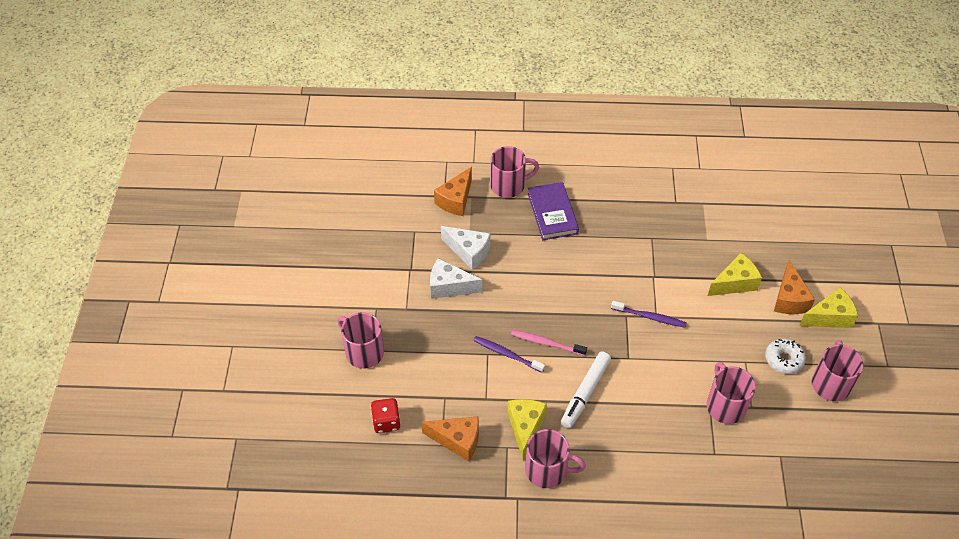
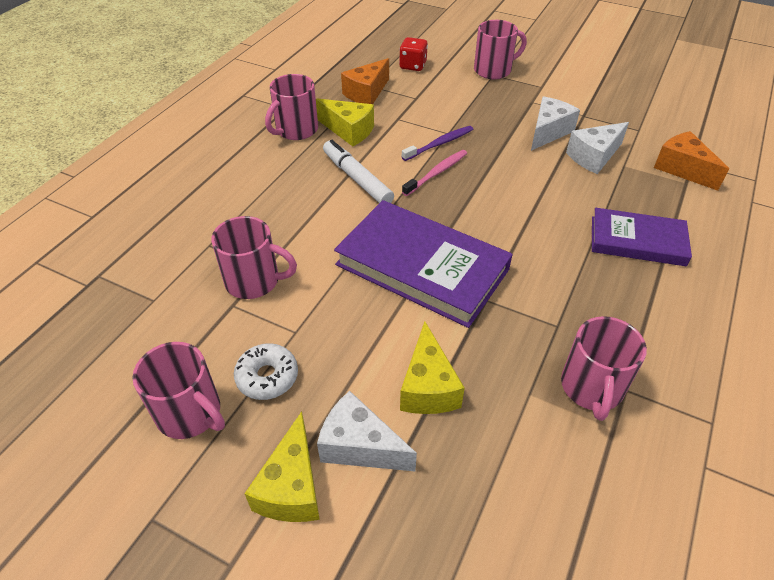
camera: 115 degrees right, 5 degrees down
(509, 185) = (701, 218): pink mug -> pink mug (592, 388)
(650, 317) = (422, 267): purple toothbrush -> purple book
(789, 299) = (359, 446): orange cheese -> white cheese

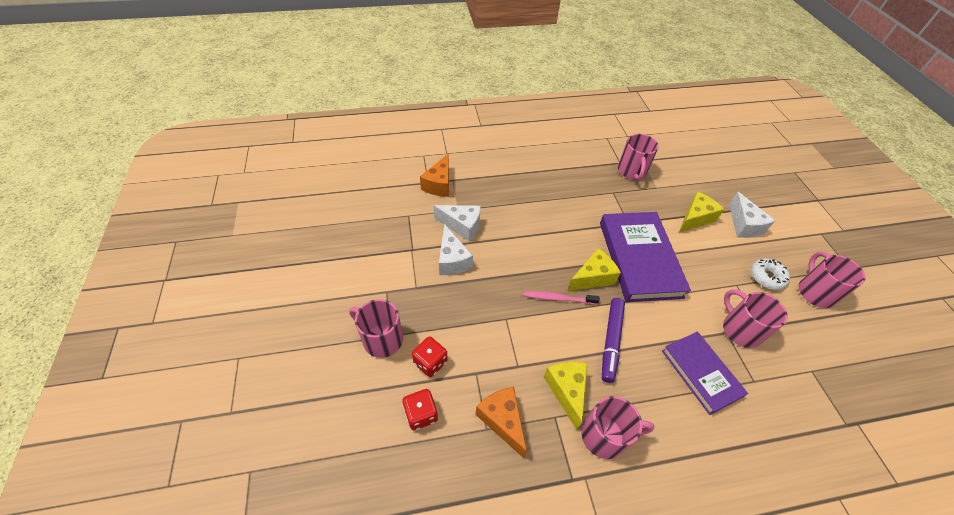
camera: 130 degrees left, 5 degrees up
(292, 487) = (782, 234): yellow cheese -> yellow cheese (592, 277)
(357, 179) = (611, 341): white marker -> purple marker
(366, 93) = (502, 420): orange cheese -> orange cheese turned 120 degrees counterclockwise
(439, 144) = (524, 316): purple toothbrush -> none
(448, 82) = (430, 362): none -> red dice
(548, 132) = (452, 260): white cheese -> white cheese turned 105 degrees counterclockwise
(592, 388) = (632, 171): pink mug -> pink mug turned 120 degrees clockwise
(637, 241) = (525, 184): purple book -> purple book (700, 373)

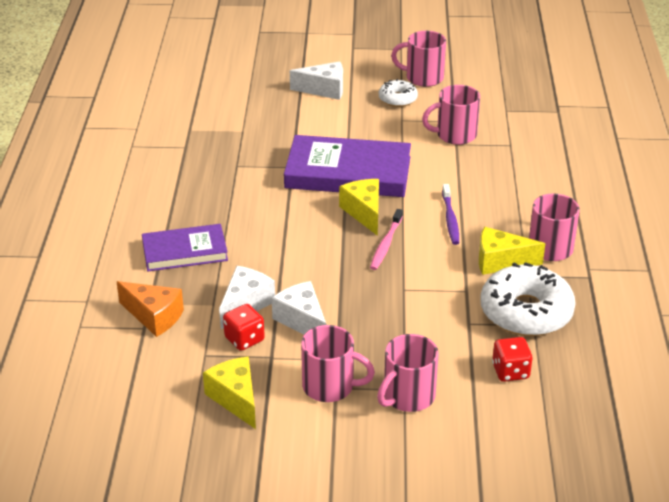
camera: 75 degrees left, 15 degrees down
(430, 362) = (448, 357): red dice -> red dice (244, 339)
(452, 260) = (302, 321): white cheese -> white cheese turned 120 degrees counterclockwise
(502, 420) = (526, 312): orange cheese -> white donut
(611, 341) = (450, 219): purple marker -> purple toothbrush
(632, 171) = (206, 142): pink mug -> pink mug (330, 386)
(695, 218) = (303, 118): yellow cheese -> yellow cheese (235, 399)
(700, 373) = (497, 172): purple book -> purple book (185, 251)

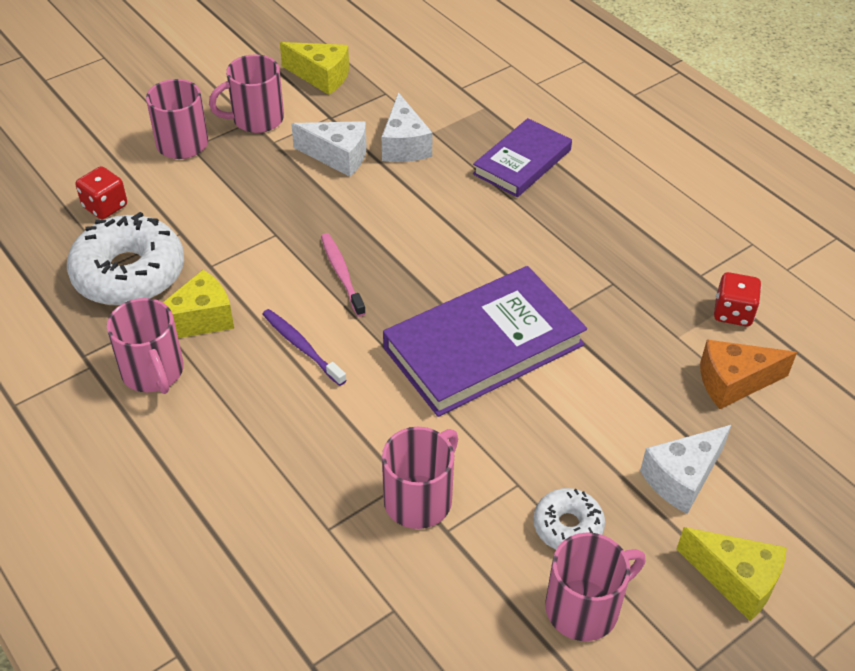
camera: 140 degrees right, 10 degrees up
(154, 316) = (465, 98): orange cheese -> orange cheese (734, 382)
(244, 339) = (369, 118): red dice -> red dice (733, 313)
(364, 212) = (405, 300): yellow cheese -> yellow cheese (736, 580)

